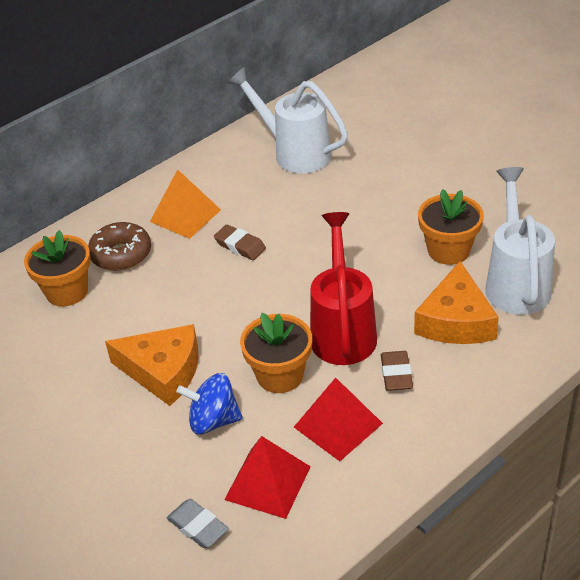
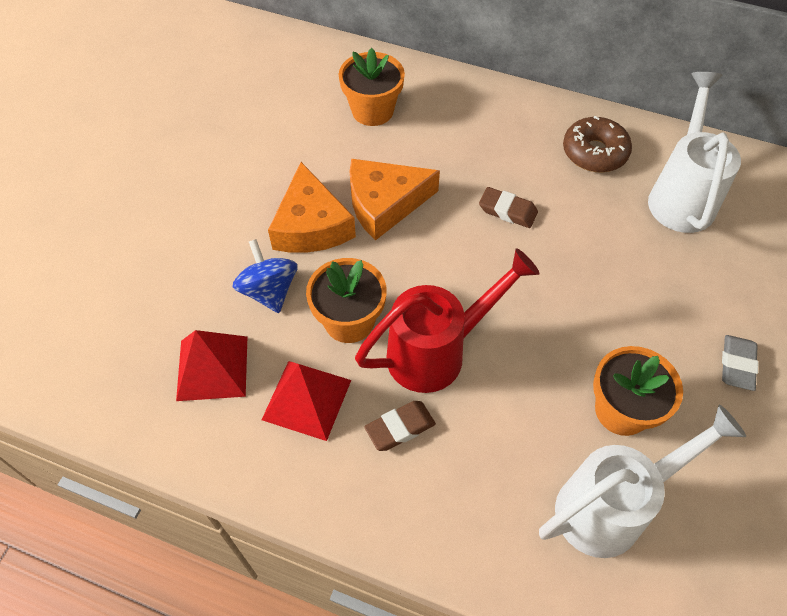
camera: 60 degrees right, 15 degrees up
(121, 254) = (440, 125): brown donut -> brown donut (594, 152)
(185, 215) = (523, 148): orange pyramid -> none
(198, 527) = (144, 333): grey eraser -> grey eraser (737, 365)
(240, 246) = (507, 211): brown eraser -> brown eraser turned 75 degrees counterclockwise
(456, 321) = (511, 460): orange cheese -> orange cheese (384, 204)

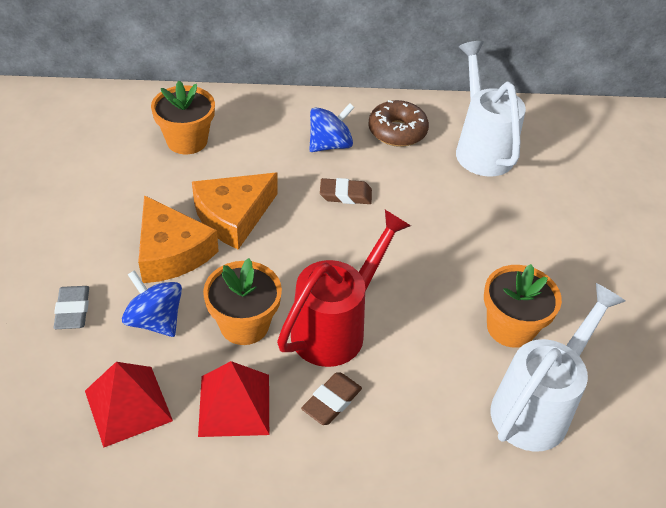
camera: 25 degrees left, 10 degrees down
(515, 150) = (330, 145): none -> blue spinning top
(737, 365) = (581, 265): grey eraser -> grey eraser (73, 310)

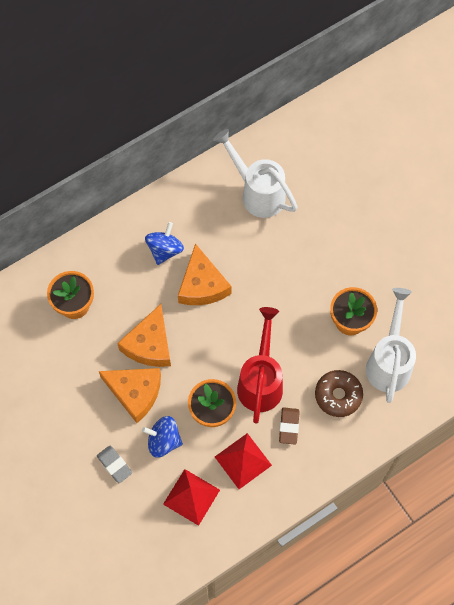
camera: 30 degrees left, 20 degrees up
(345, 195) = (202, 285): brown eraser -> orange cheese
(397, 131) = (198, 211): brown donut -> brown donut (338, 395)

